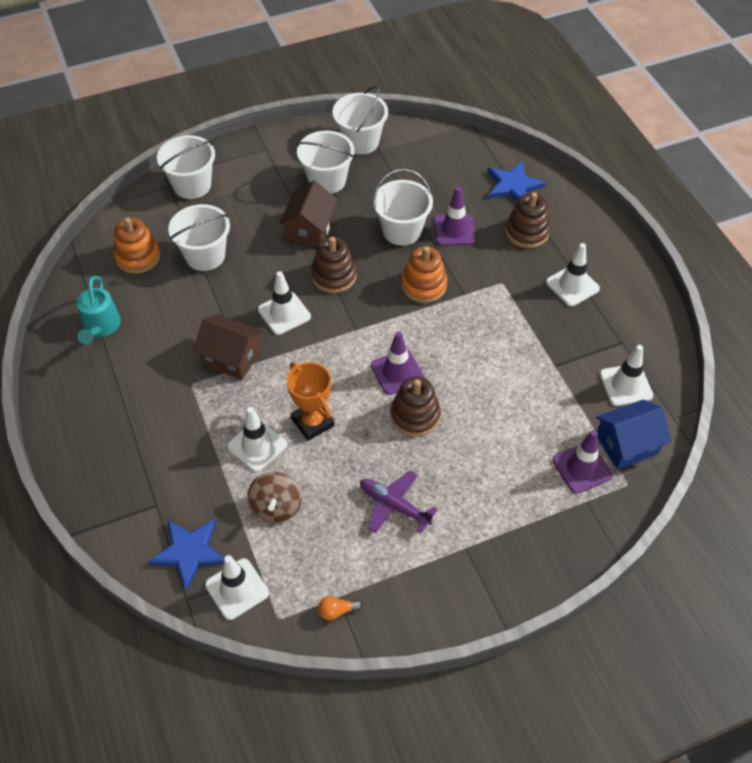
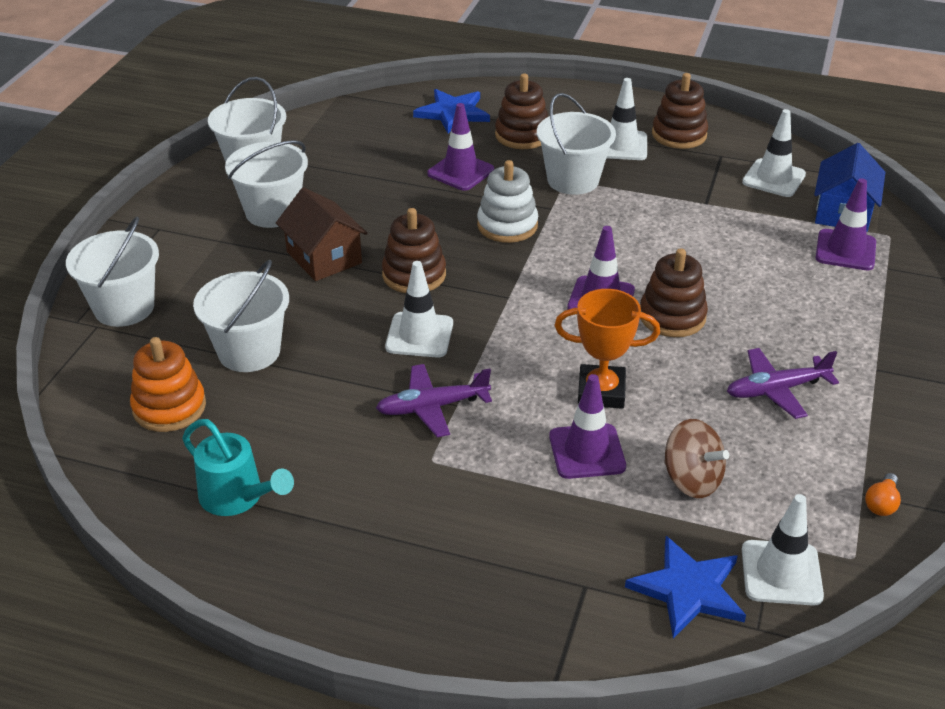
camera: 50 degrees left, 15 degrees down
(231, 357) = (432, 407): brown house -> purple plane
(257, 445) = (587, 451): white traffic cone -> purple traffic cone
(402, 231) = (415, 202): white bucket -> white bucket (573, 180)
(424, 285) = (507, 225): orange stacking toy -> white stacking toy
(621, 306) = (679, 135): none -> brown stacking toy

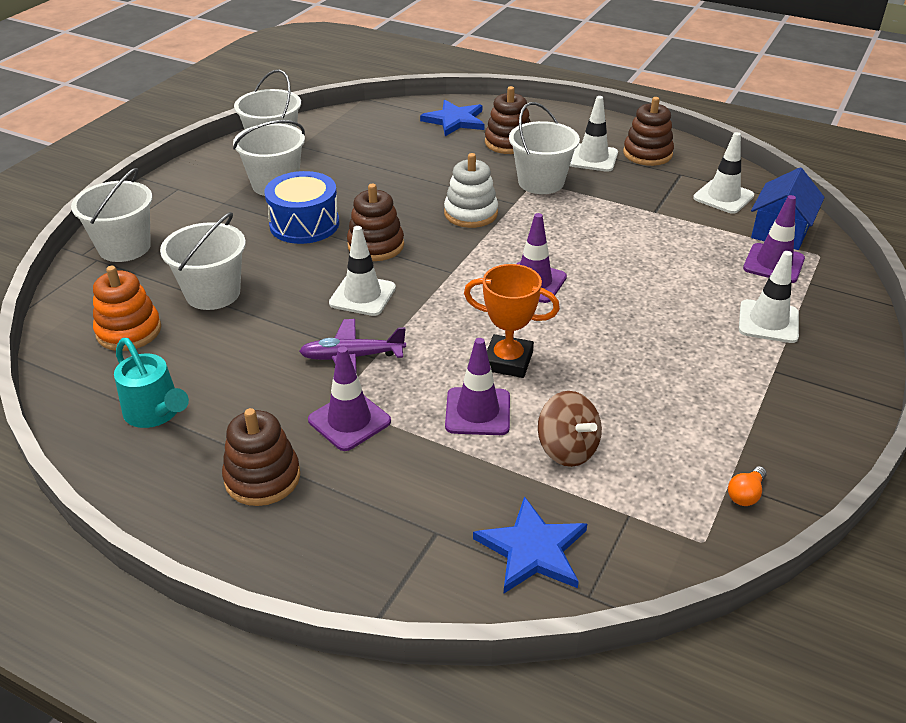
camera: 10 degrees right, 0 degrees up
(324, 257) = (304, 224): brown house -> blue drum
(460, 172) = (445, 167): purple traffic cone -> purple traffic cone (349, 421)
(672, 316) = (594, 304): brown stacking toy -> brown stacking toy (262, 478)
(777, 390) = (673, 378): purple plane -> none
(781, 573) = (627, 546): white traffic cone -> white traffic cone (768, 322)

